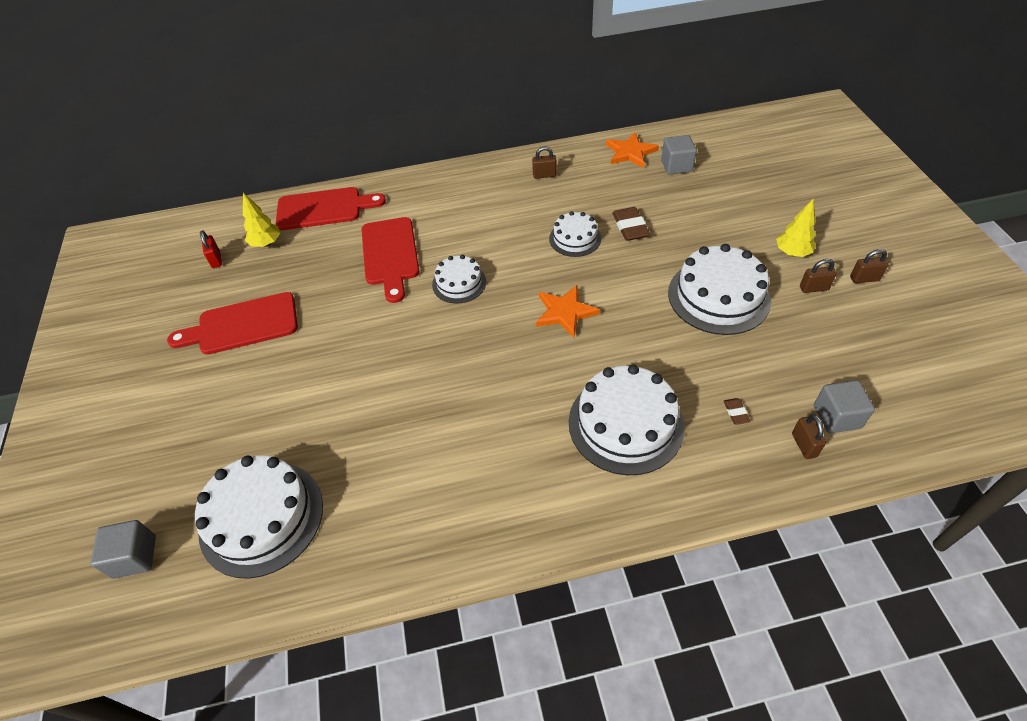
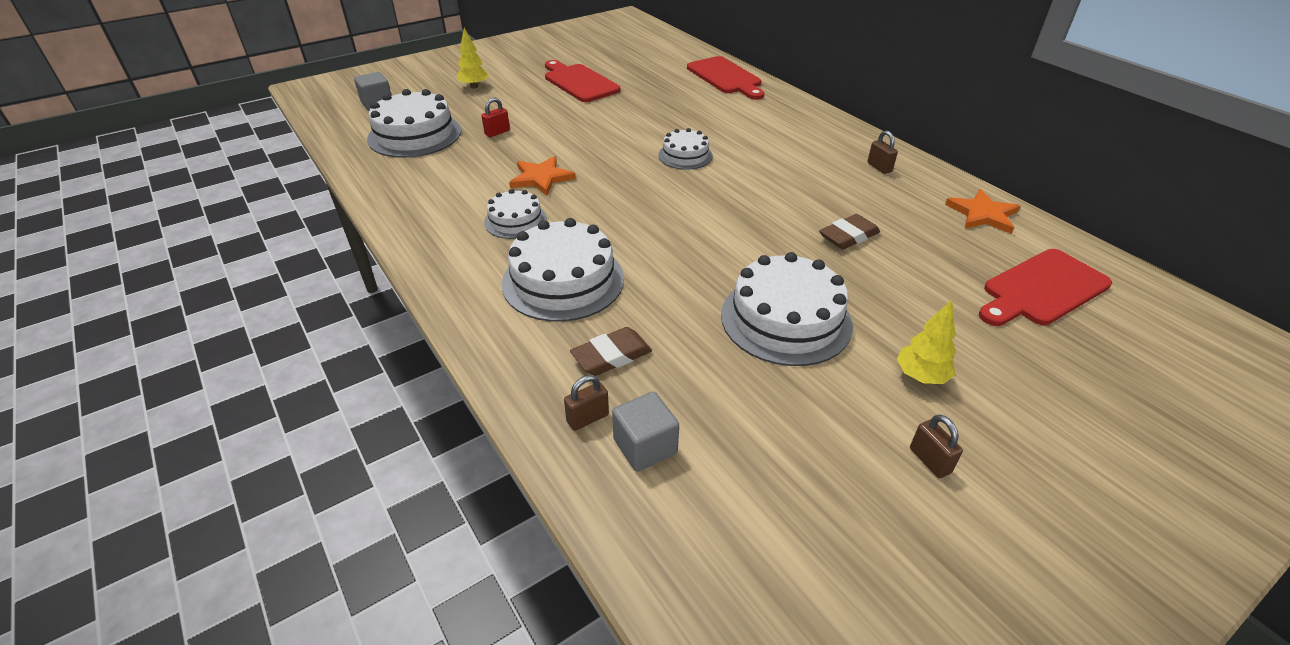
camera: 65 degrees right, 10 degrees down
(216, 260) = (636, 56): red padlock -> red padlock (497, 132)
(266, 243) = (667, 67): yellow tree -> yellow tree (474, 86)
(390, 254) = (695, 117): red cutting board -> red cutting board (1042, 289)
(565, 312) = (687, 218): orange star -> orange star (541, 178)
(575, 238) = (798, 204): white cake -> white cake (515, 220)
(676, 166) = (996, 252): grey cube -> none
(736, 413) = (611, 356): brown eraser -> brown eraser, size x1.94
(813, 288) = (866, 405): brown padlock -> none

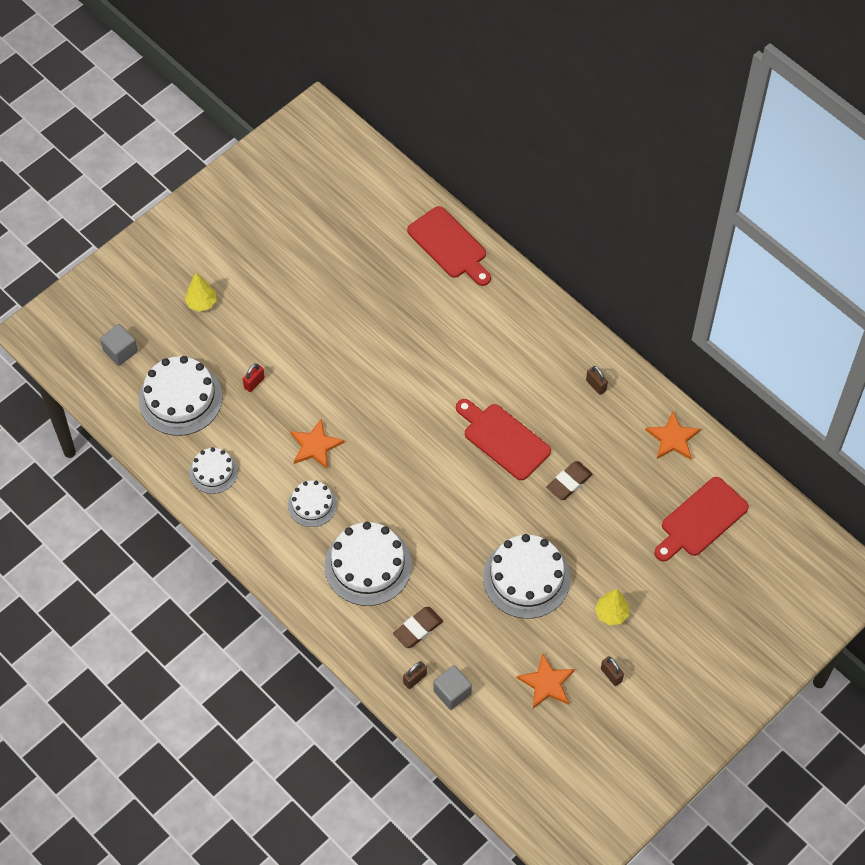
camera: 10 degrees left, 20 degrees up
(579, 82) = (304, 278): red cutting board -> red cutting board (503, 439)
(685, 155) = (430, 393): white cake -> white cake (213, 472)
(812, 457) = (546, 683): none -> orange star

